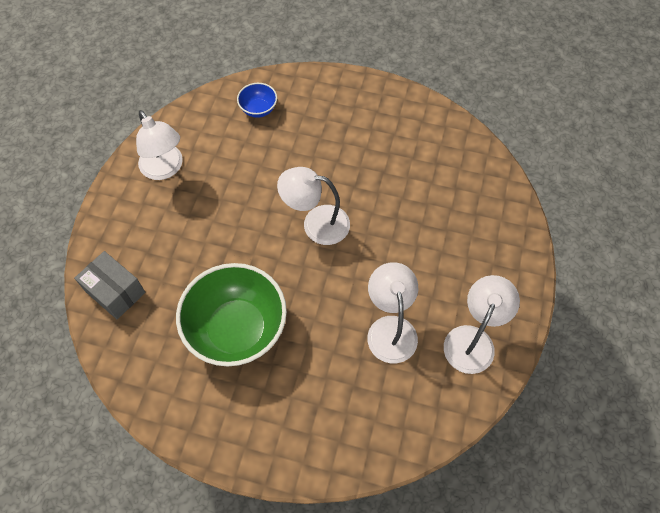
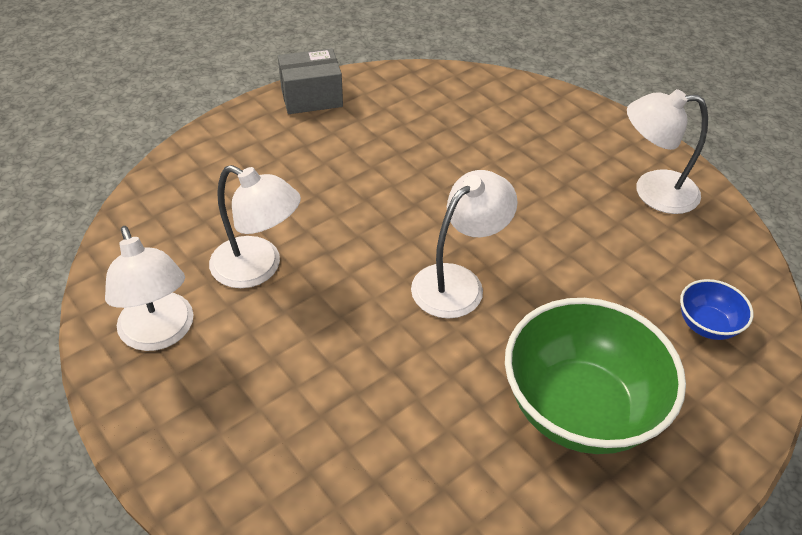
camera: 125 degrees right, 15 degrees down
(115, 292) = (509, 99): grey box -> grey box (311, 97)
(237, 329) = (386, 156): green bowl -> green bowl (580, 408)

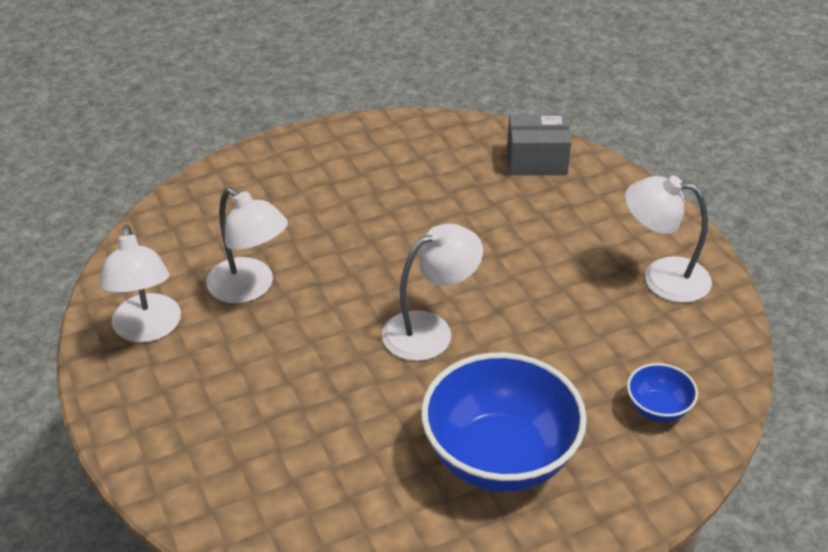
camera: 15 degrees right, 5 degrees down
(311, 97) = (353, 136): grey box -> grey box (536, 161)
(580, 408) = (500, 458): green bowl -> blue bowl

